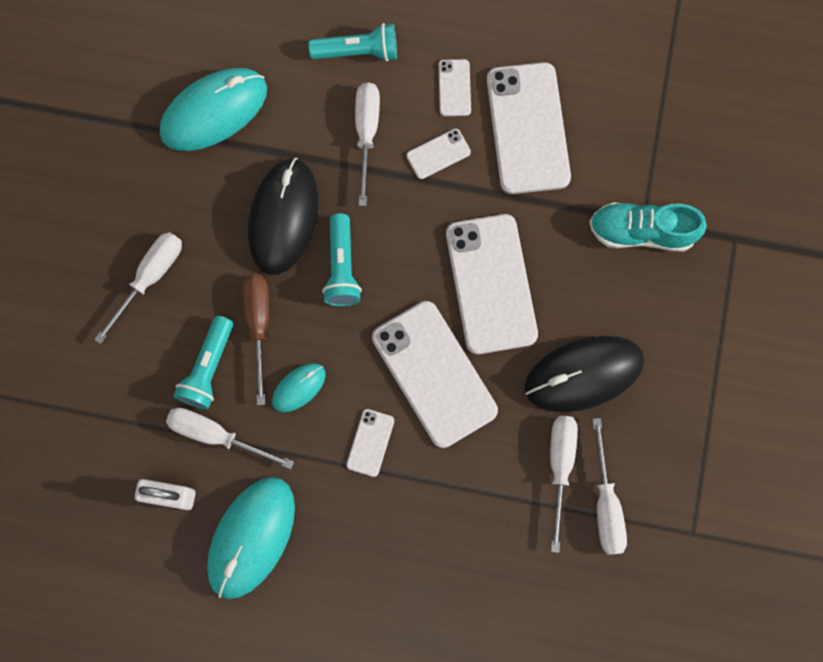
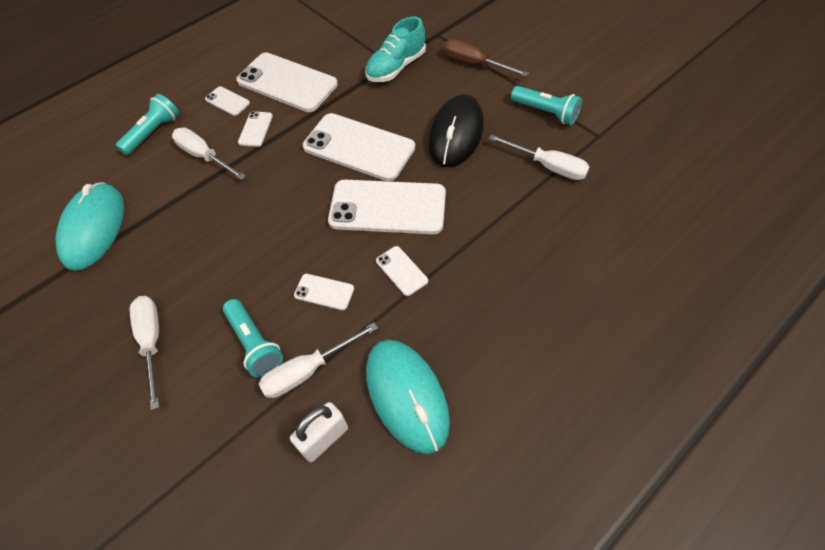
camera: 50 degrees left, 20 degrees down
(259, 325) = (257, 290): brown screwdriver -> brown screwdriver (474, 64)
(283, 217) = (203, 231): black mouse -> none
(299, 387) = (324, 292): turquoise mouse -> white phone
(342, 267) = (270, 217): turquoise flashlight -> turquoise flashlight (546, 112)
(560, 466) = (505, 176): white screwdriver -> none

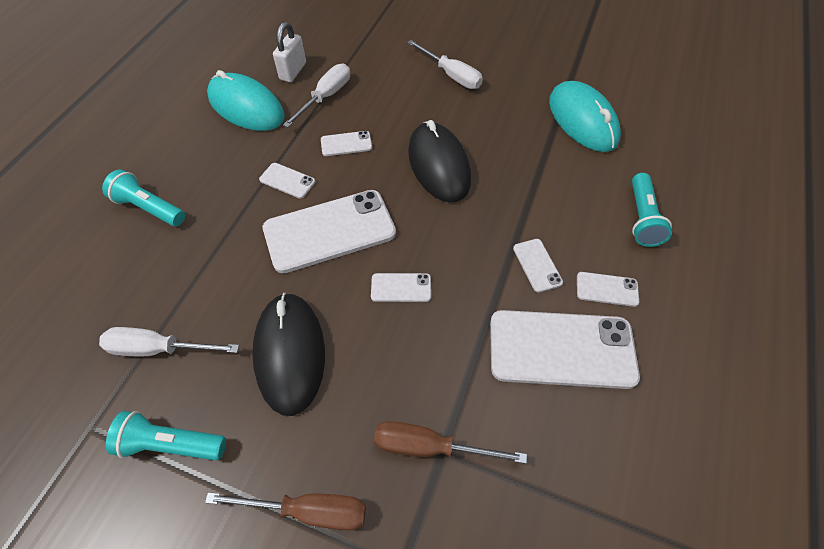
camera: 150 degrees right, 0 degrees up
(204, 156) = (560, 214): white screwdriver -> none
(255, 343) = (376, 98): turquoise flashlight -> turquoise flashlight (149, 208)
(257, 233) = (438, 165): none -> black mouse
(359, 147) = (401, 288): white phone -> white phone, size x0.45
(396, 67) = (429, 446): turquoise shoe -> brown screwdriver

